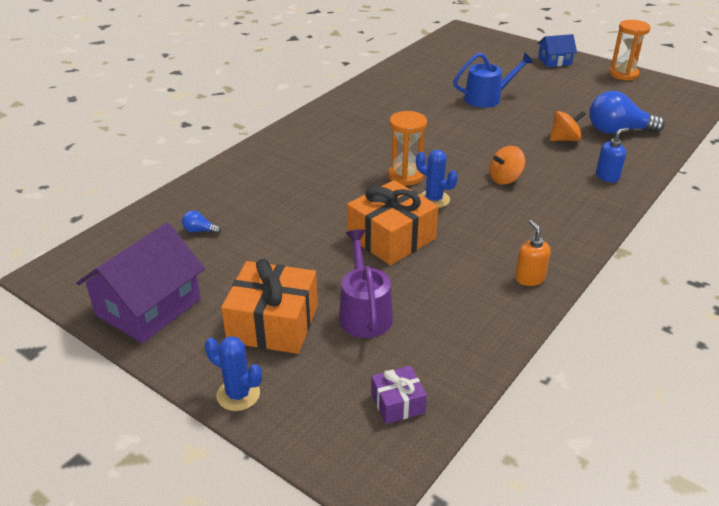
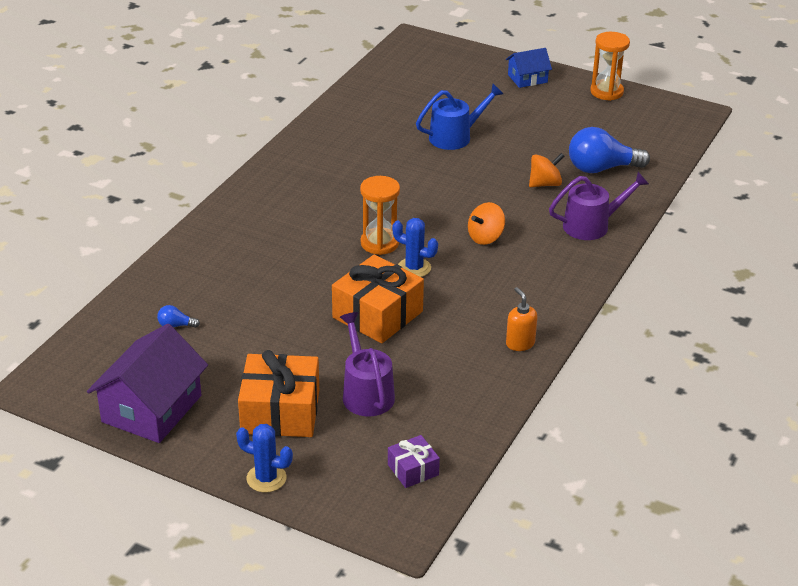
camera: 10 degrees left, 0 degrees up
(607, 176) = (591, 225): blue soap dispenser -> purple watering can

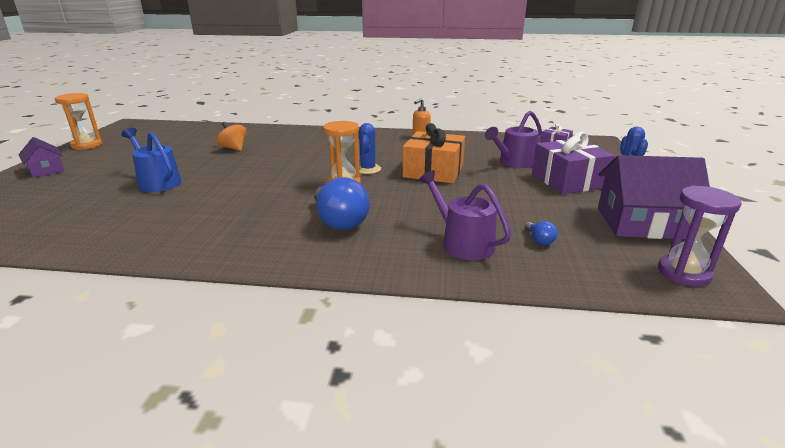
camera: 110 degrees left, 10 degrees down
(68, 380) = (684, 273): none -> purple hourglass
(280, 412) = (568, 181): orange gift -> purple gift
(485, 237) = (314, 155): orange spinning top -> none
(527, 78) = (46, 170): blue house -> purple house
(591, 225) = (284, 134): purple watering can -> purple watering can (463, 243)
(601, 168) = (209, 137): blue light bulb -> blue light bulb (339, 221)

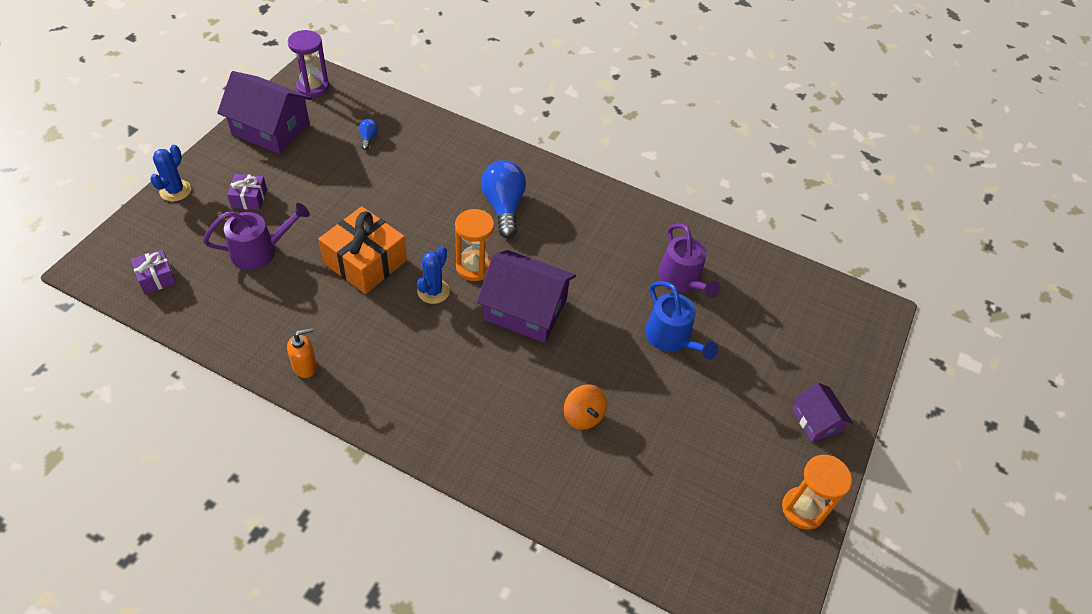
camera: 165 degrees left, 25 degrees up
(289, 174) = (525, 310): none -> purple house
(463, 243) = (425, 153): purple watering can -> purple watering can (682, 280)
(568, 181) = (249, 198): purple gift -> purple gift, size x0.52

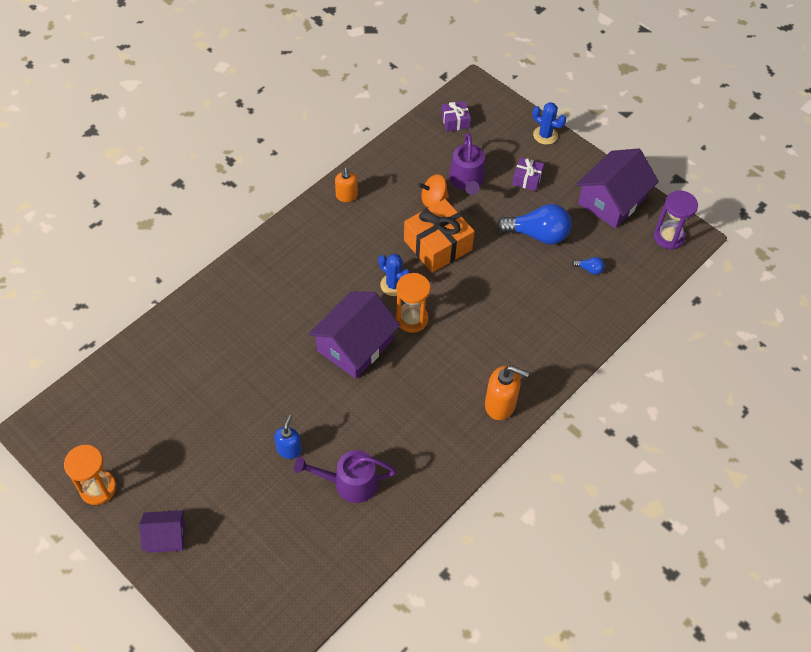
camera: 110 degrees right, 5 degrees up
(503, 207) = (478, 358): blue light bulb -> blue light bulb (537, 234)
(550, 184) = (500, 405): none -> orange soap dispenser
(583, 416) = (240, 359): orange spinning top -> orange spinning top (433, 199)
(671, 338) = (289, 449): blue watering can -> blue soap dispenser

